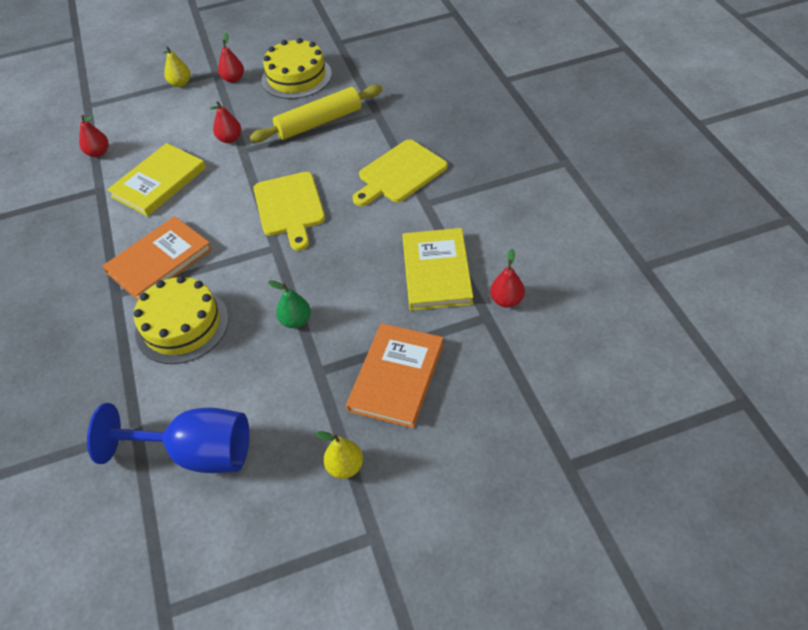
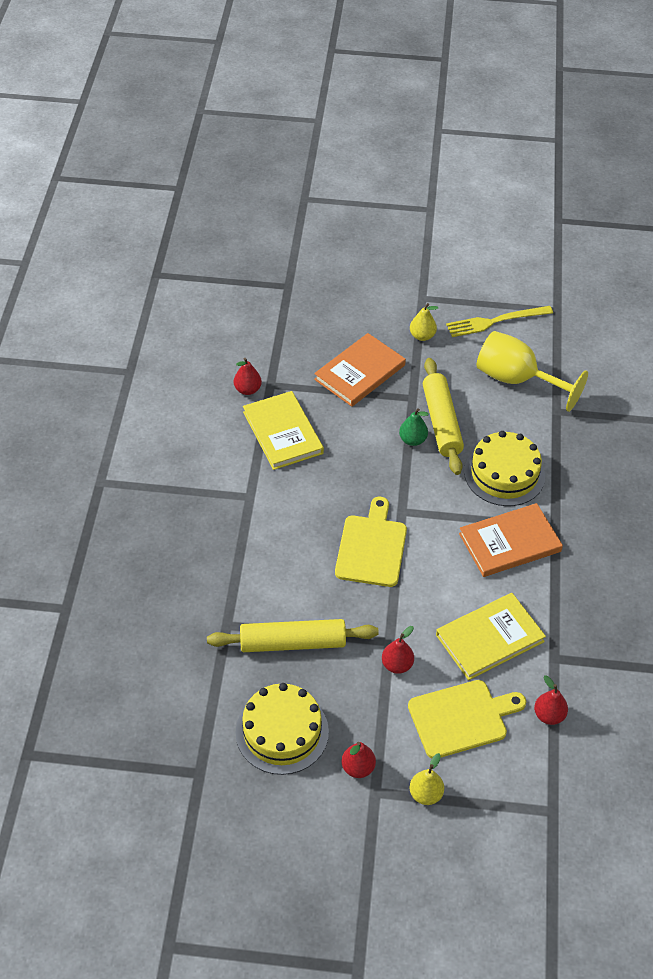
camera: 160 degrees left, 0 degrees up
(197, 453) = (517, 380): blue goblet -> yellow goblet
(252, 542) = (495, 321): none -> yellow fork
(272, 355) = (441, 422): none -> yellow rolling pin
(399, 173) = (252, 538): yellow cutting board -> yellow cutting board (461, 718)
(436, 271) = (283, 433): yellow book -> yellow book turned 45 degrees counterclockwise

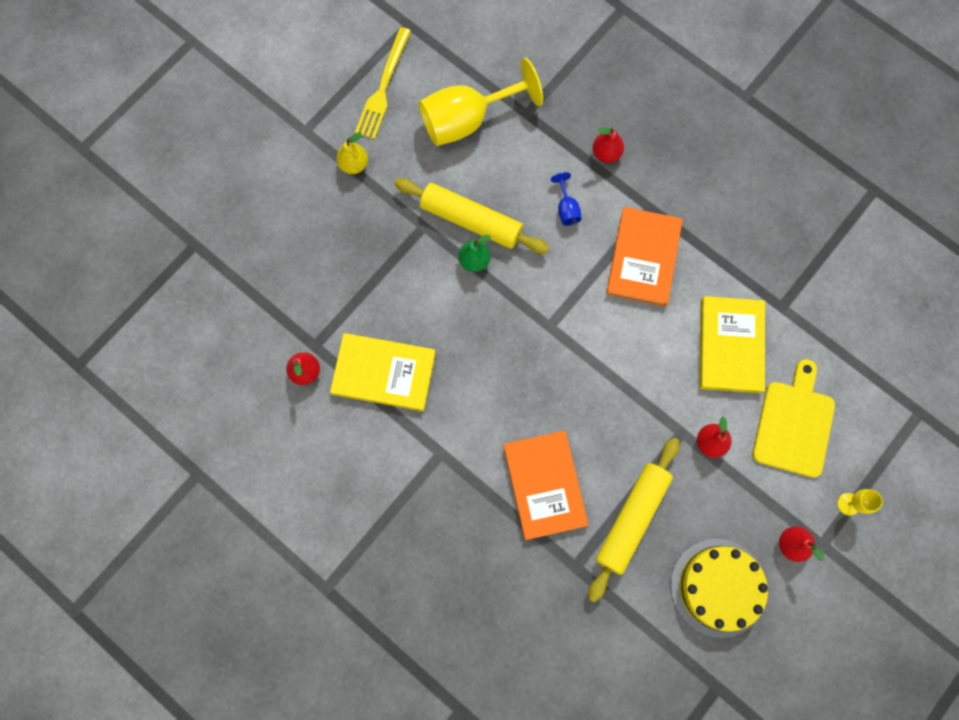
camera: 55 degrees left, 25 degrees up
(360, 372) = (358, 252): orange book -> orange book (545, 485)
(372, 547) = (572, 380): yellow cutting board -> none
(425, 794) = (848, 504): yellow pear -> yellow goblet
(504, 474) = (566, 209): yellow cake -> blue goblet
(549, 715) = (833, 351): red pear -> red pear (606, 153)

